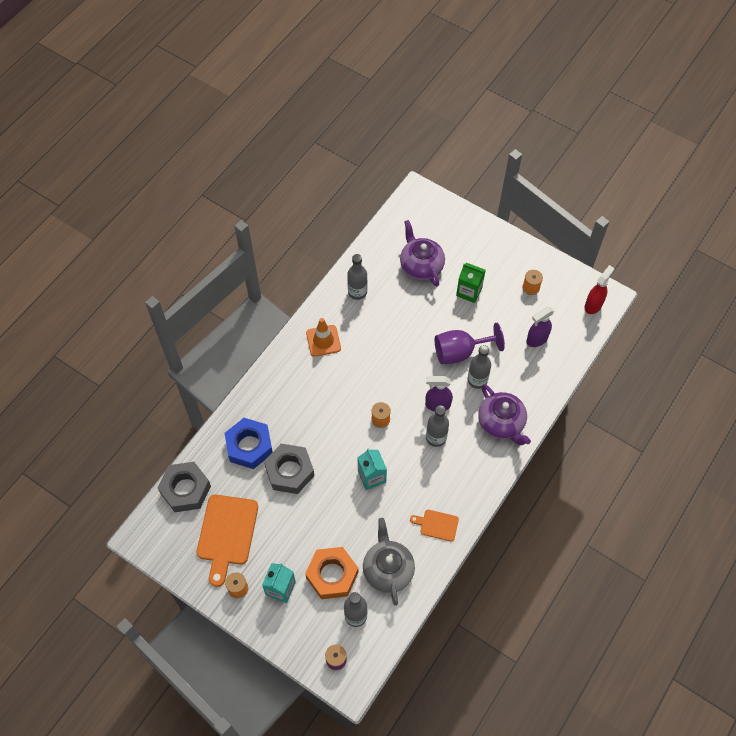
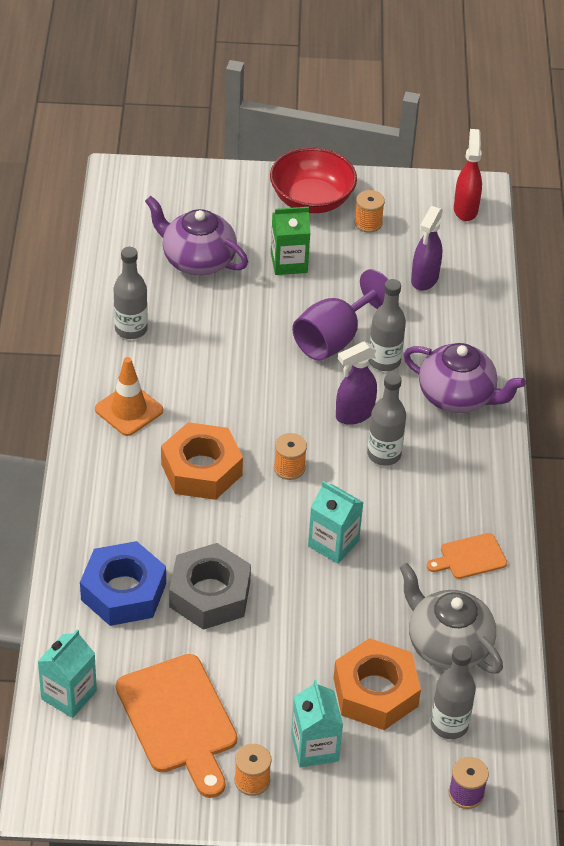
camera: 35 degrees left, 15 degrees down
(185, 489) = (69, 695): grey nut -> turquoise carton
(335, 396) = (201, 469): none -> orange nut
(510, 257) = (311, 199): none -> red bowl

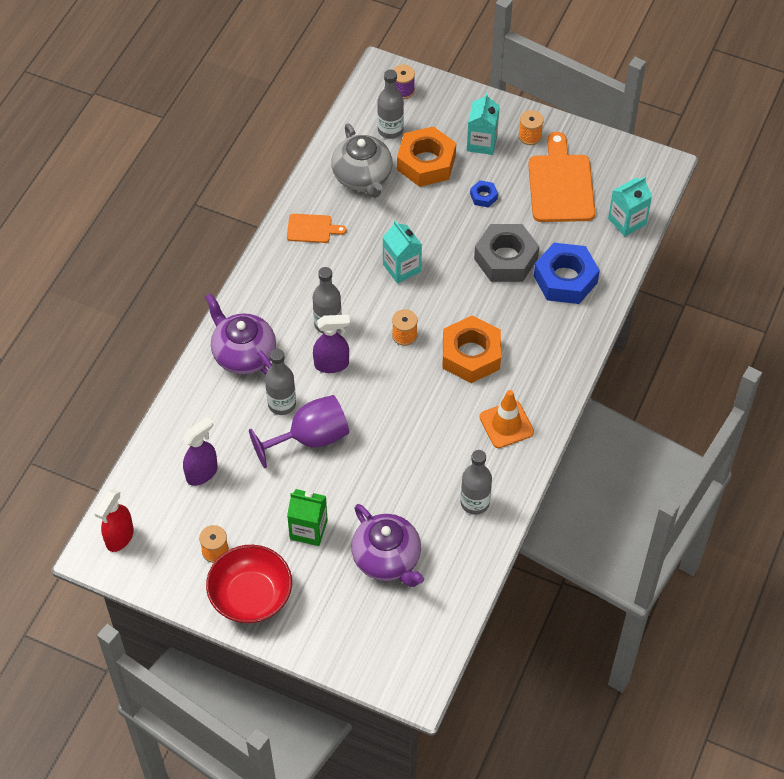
camera: 155 degrees left, 10 degrees up
(276, 669) = (483, 196): none -> blue nut

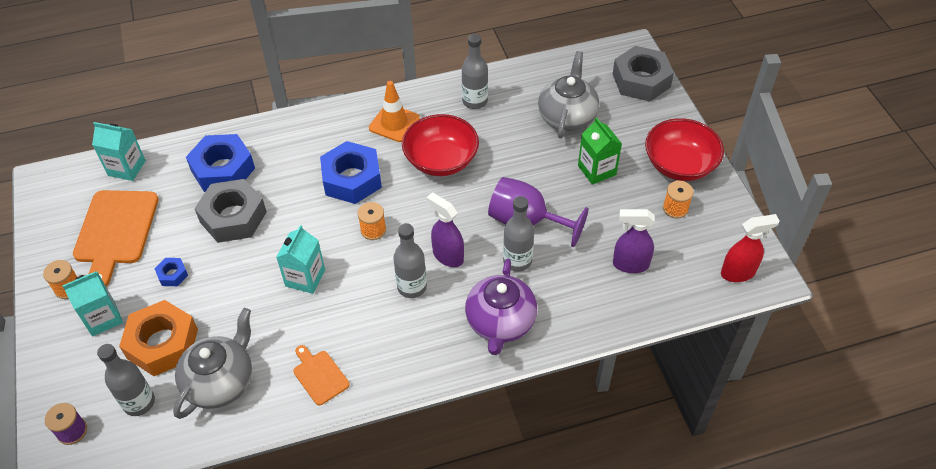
camera: 130 degrees left, 5 degrees down
(370, 658) = (641, 80): none -> grey nut
(387, 559) = (567, 116): purple teapot -> grey teapot
(430, 428) = (441, 160): none -> red bowl
(471, 355) = (352, 179): orange nut -> blue nut
(560, 184) = (115, 232): orange cutting board -> orange cutting board turned 45 degrees counterclockwise

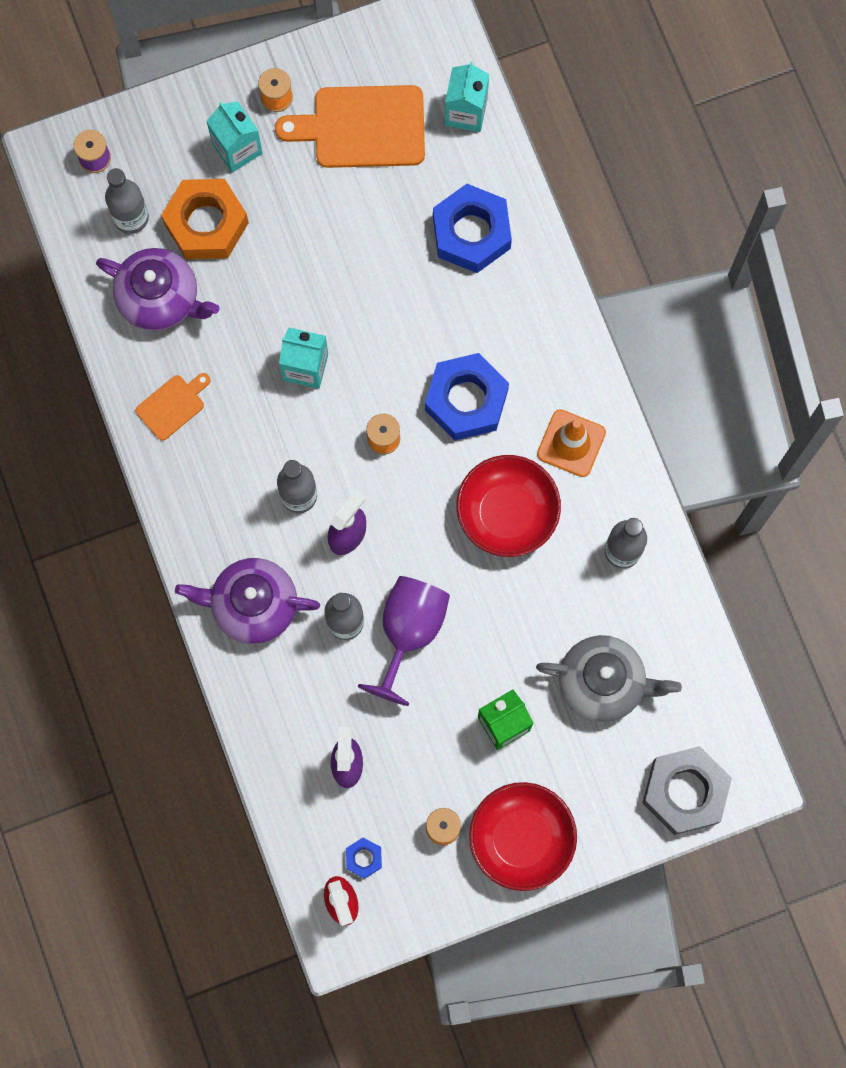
camera: 85 degrees right, 25 degrees up
(172, 274) = (302, 211): blue nut -> blue nut (364, 858)
(220, 382) = (160, 299): grey teapot -> purple teapot
(233, 217) = (393, 262): grey nut -> none

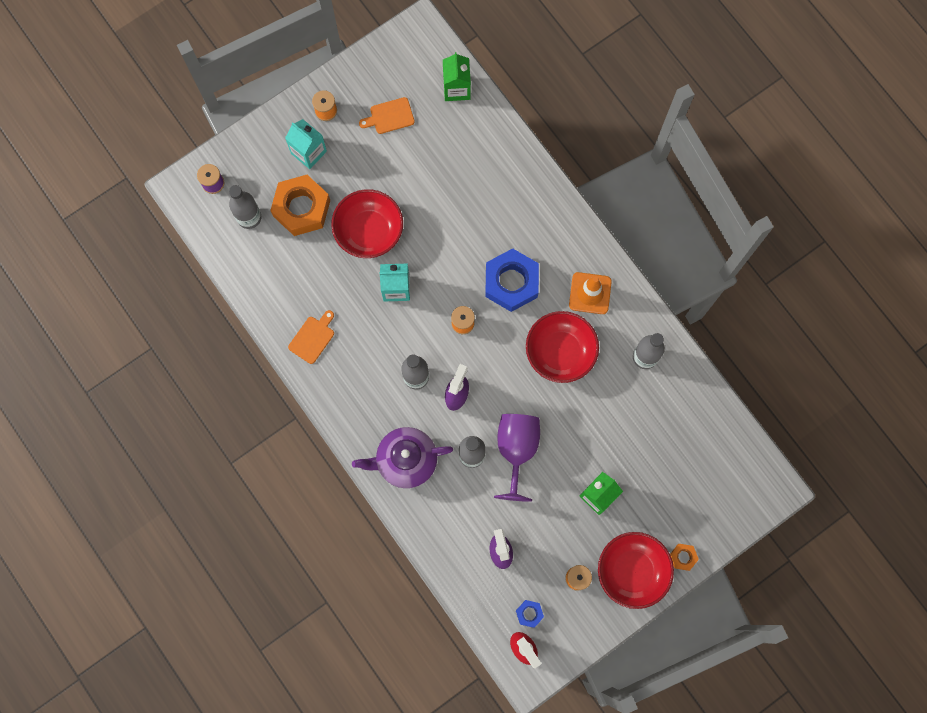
camera: 15 degrees left, 0 degrees up
(160, 299) = (284, 267): purple teapot -> none
(290, 278) = (369, 231): none -> red bowl
(362, 127) = (389, 116): orange cutting board -> orange cutting board, size x0.52
(466, 112) = (456, 88): turquoise carton -> green carton
(471, 233) = (483, 169): blue nut -> none
(597, 838) = (683, 557): none -> orange nut
(602, 683) = (656, 450): grey teapot -> none
(685, 792) = (733, 509): grey nut -> none

